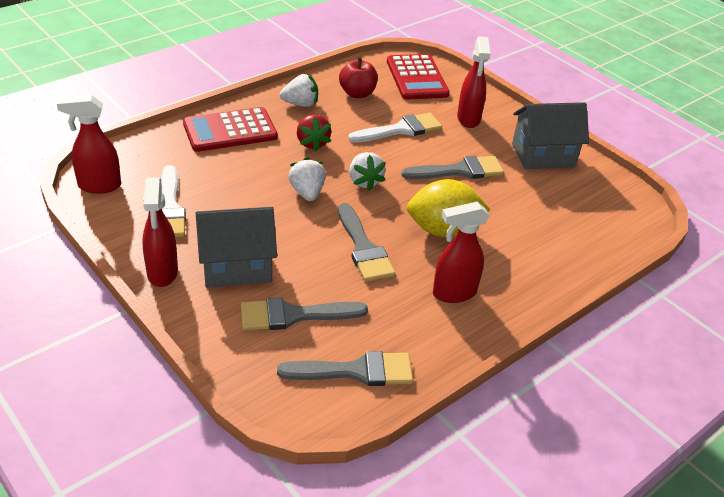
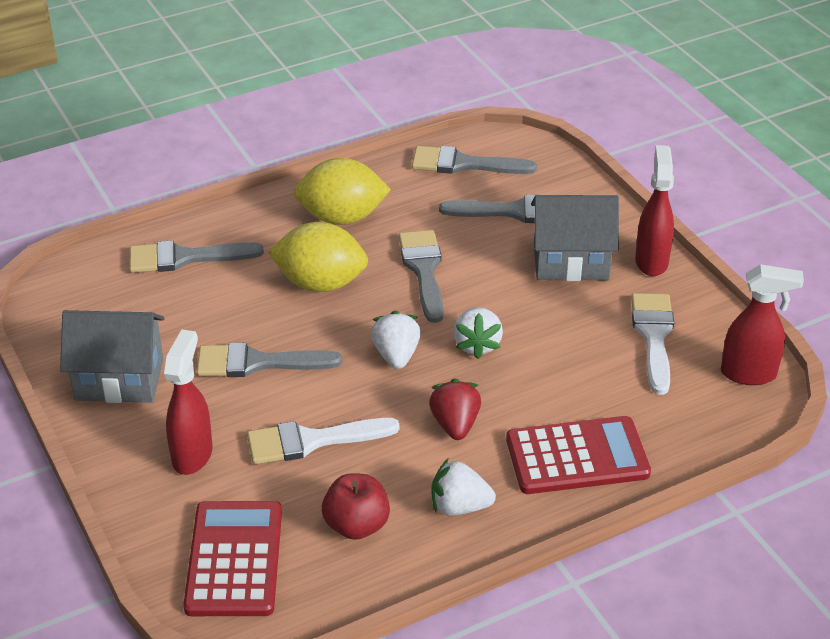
camera: 165 degrees left, 0 degrees up
(453, 293) = (342, 218): red spray bottle -> yellow lemon
(562, 243) = (185, 258): none -> grey brush

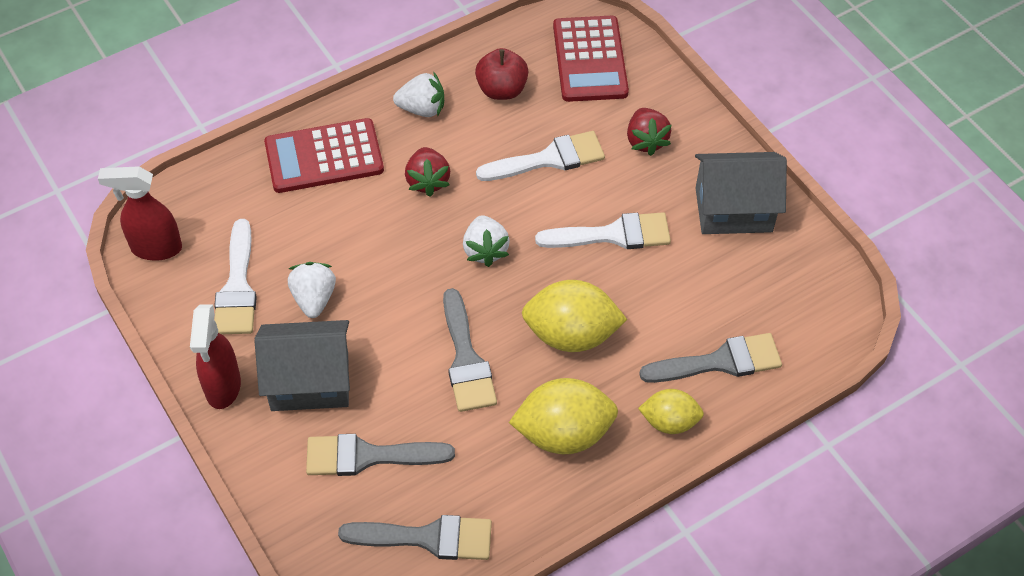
camera: 175 degrees right, 15 degrees up
(192, 455) = (646, 141): red spray bottle -> red strawberry
(246, 221) = (669, 422): none -> yellow lemon
(257, 363) = (613, 234): grey brush -> white brush
(477, 345) = (409, 267): white strawberry -> white strawberry (314, 298)

